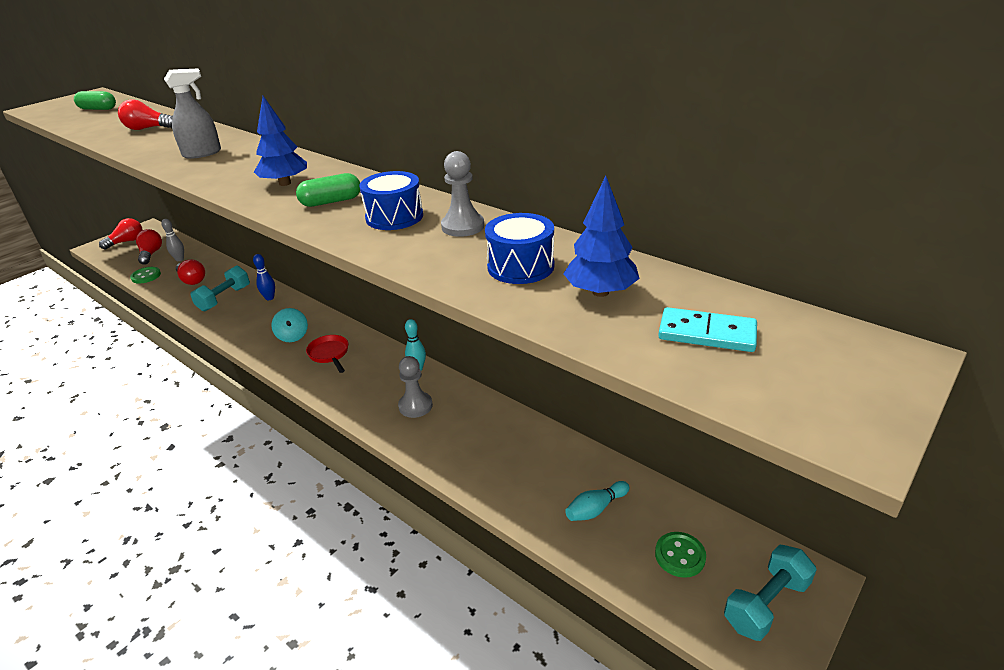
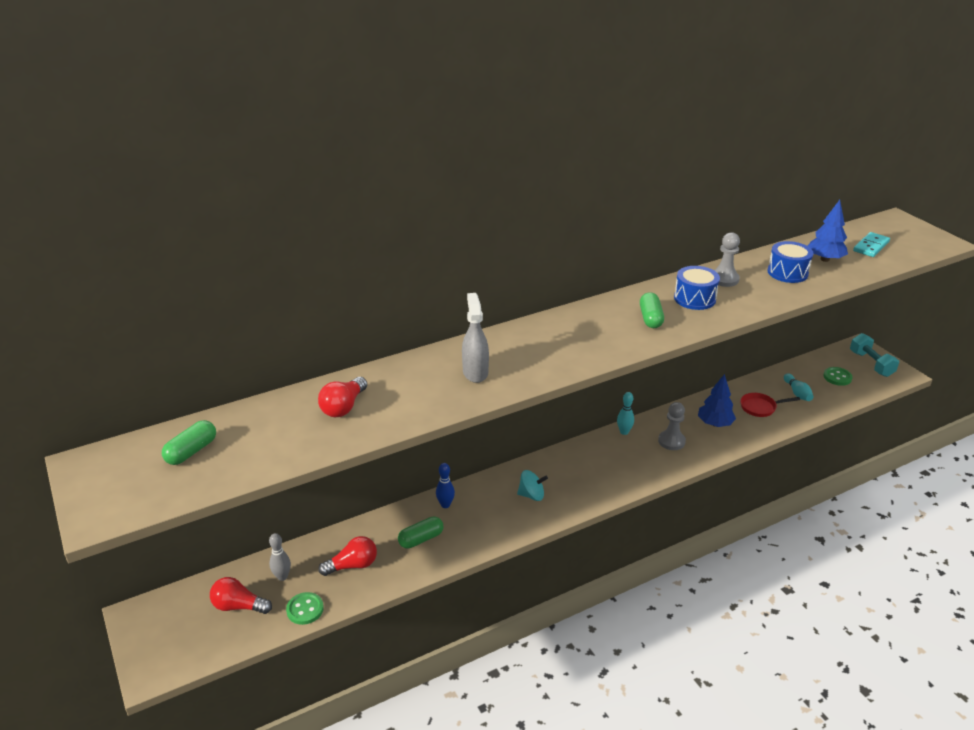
camera: 70 degrees left, 0 degrees up
(126, 242) = (167, 635): red light bulb -> none
(224, 298) = (421, 539): turquoise dumbbell -> green capsule
(285, 183) = (596, 334): blue tree -> blue tree (715, 424)
(329, 354) = (576, 476): red pan -> red pan (760, 407)

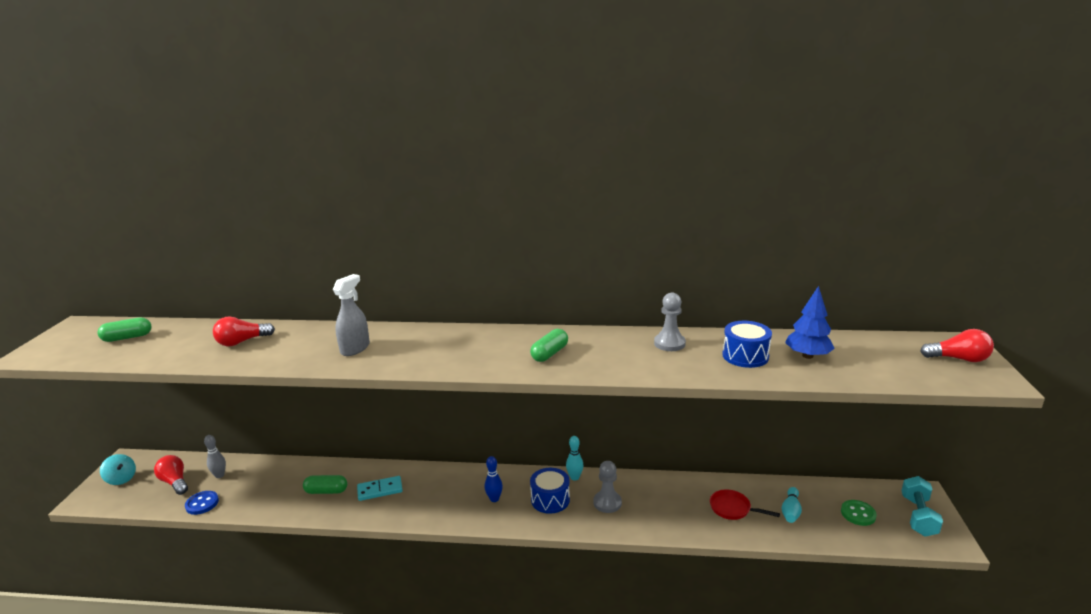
camera: 35 degrees right, 10 degrees down
(305, 609) = (202, 504): green button -> blue button
(352, 565) = (264, 488): red light bulb -> red light bulb (958, 359)
(445, 505) = (372, 474): blue bowling pin -> blue bowling pin (494, 499)
(531, 495) = (439, 495): turquoise spinning top -> turquoise spinning top (121, 479)
(694, 299) = (615, 350): blue drum -> blue drum (550, 499)
(715, 424) = (667, 504): blue tree -> none
(871, 246) = (884, 359): turquoise domino -> turquoise domino (380, 490)

